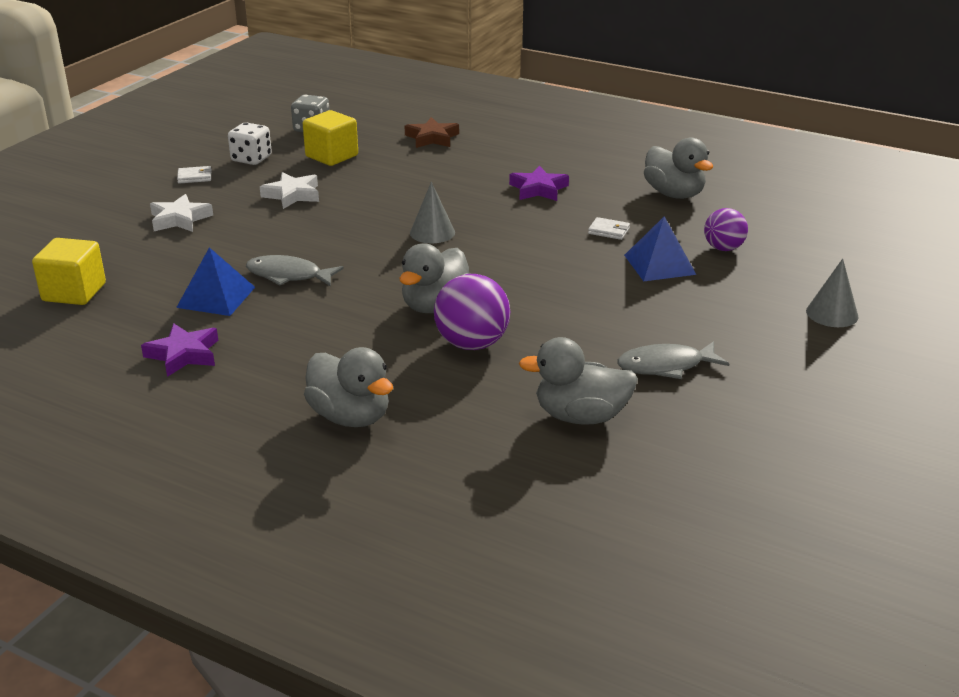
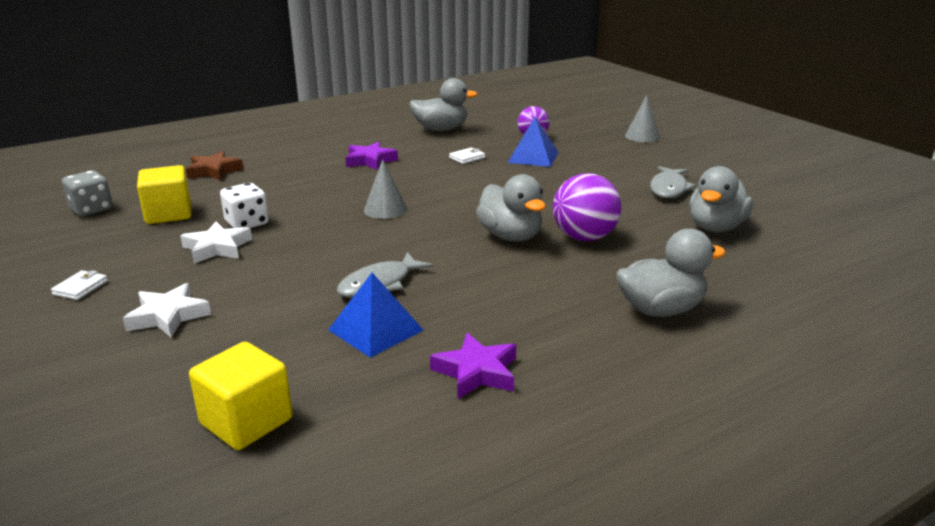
camera: 60 degrees left, 5 degrees down
(251, 159) = (98, 250): white dice -> white dice (247, 223)

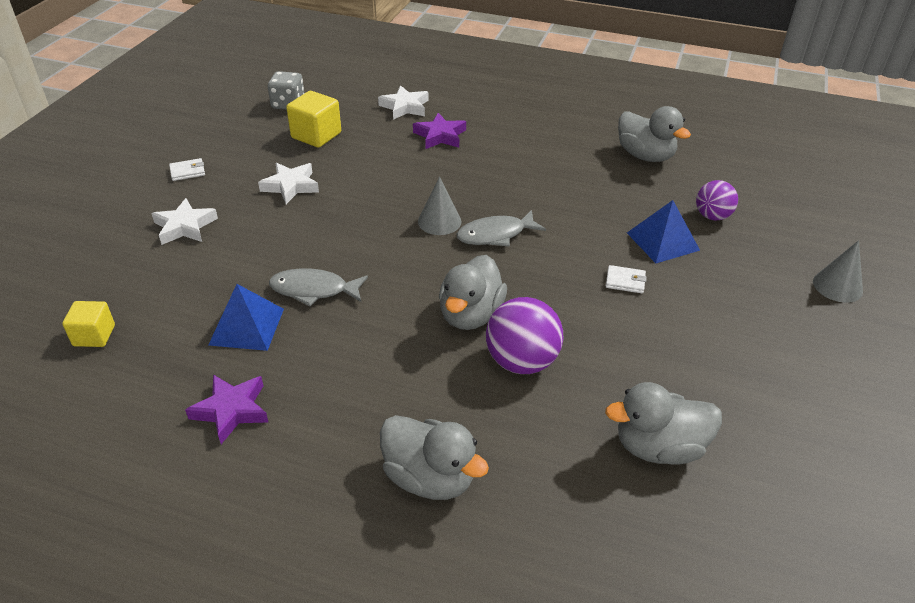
camera: 50 degrees right, 15 degrees up
(213, 171) = (405, 107): brown star -> white star
(246, 421) = (94, 335): yellow cube -> yellow cube, size x0.66
(247, 223) = (340, 174): white dice -> none
(370, 160) = (522, 160): purple star -> purple star (440, 136)
(467, 158) = (602, 205): white wallet -> white wallet (625, 281)
(668, 189) = (715, 369): grey fish -> grey fish (495, 235)

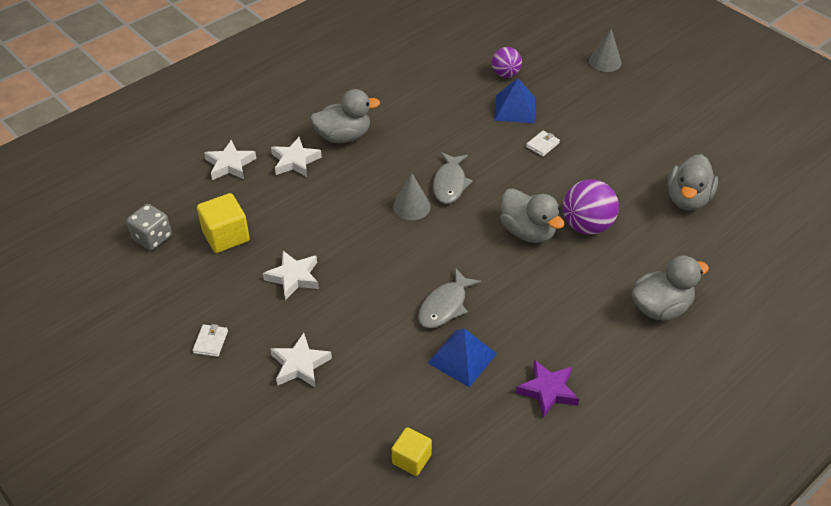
camera: 60 degrees left, 5 degrees up
(440, 136) = (295, 161): purple star -> white star
(645, 156) = (414, 69): grey duck -> grey duck (343, 136)

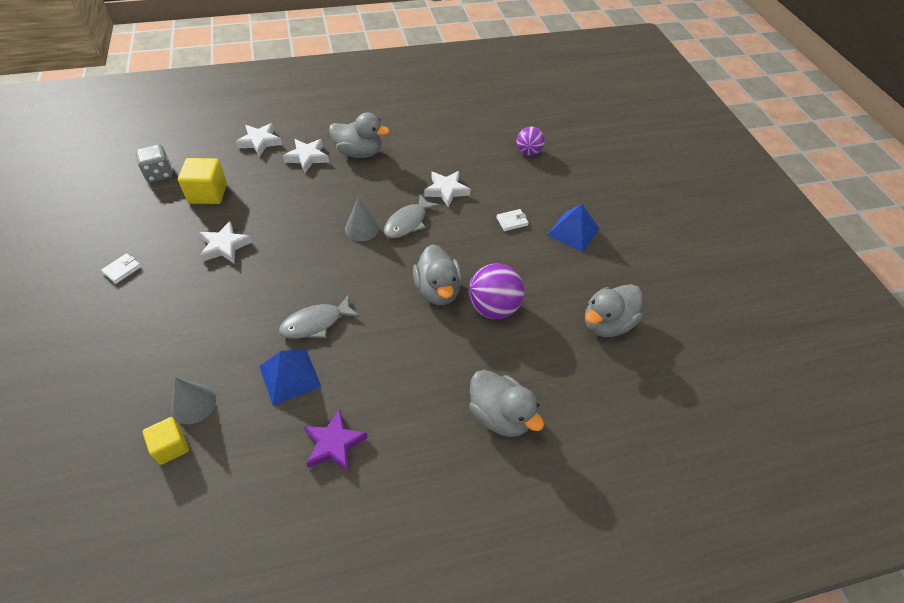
camera: 25 degrees right, 5 degrees up
(300, 365) = (165, 319): white star -> white star (446, 190)
(515, 108) = (513, 182): blue pyramid -> blue pyramid (573, 231)
(605, 61) = (624, 173): grey cone -> grey cone (193, 404)
(660, 308) = (500, 415): grey duck -> grey duck turned 45 degrees clockwise

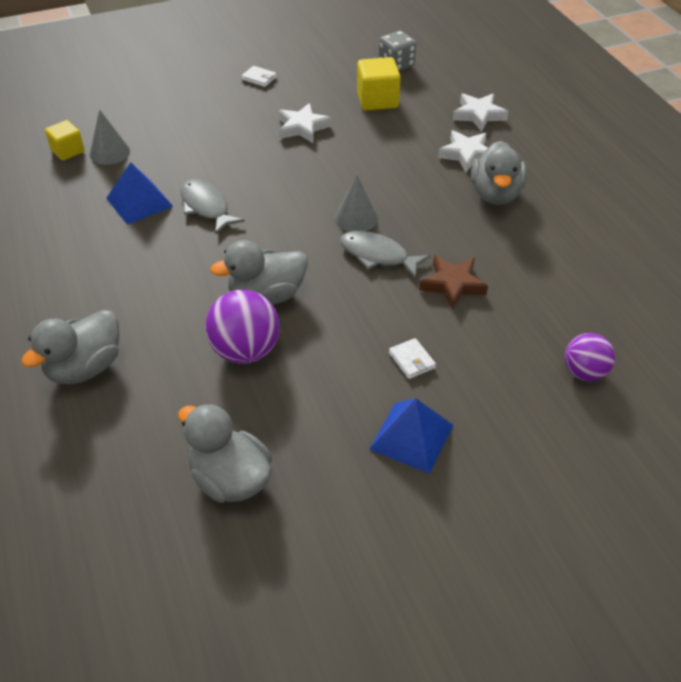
camera: 85 degrees right, 5 degrees down
(334, 444) = (61, 244): purple star -> none
(446, 190) = (452, 285): white star -> brown star

